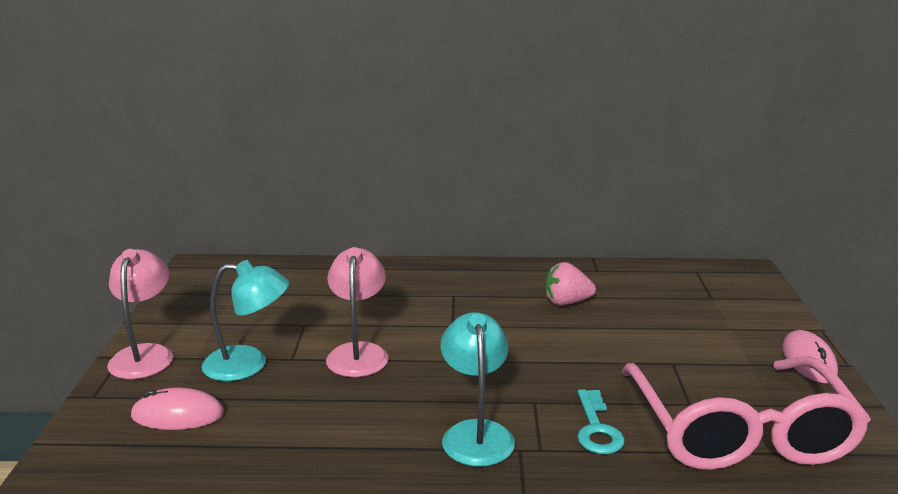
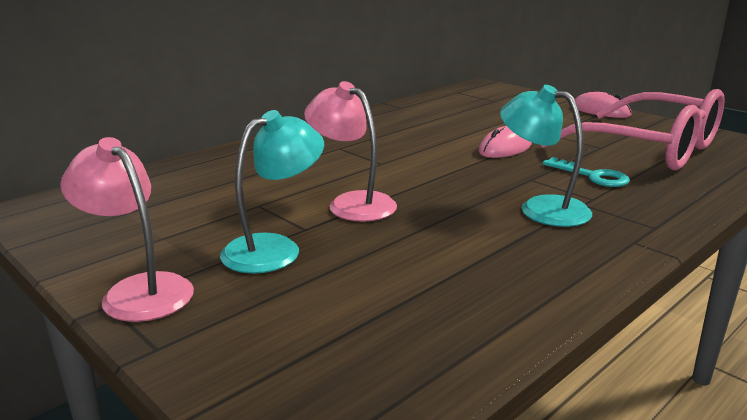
camera: 45 degrees left, 0 degrees up
(178, 415) = (296, 311): pink mouse -> pink mouse (505, 148)
(566, 302) = (424, 127): pink strawberry -> none

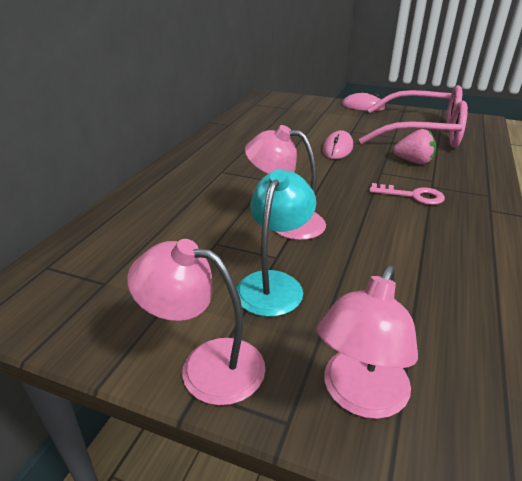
camera: 25 degrees left, 10 degrees up
(245, 352) = (360, 396): none -> pink lamp
(541, 208) = (412, 196): turquoise lamp -> pink key
(592, 176) = (413, 162): turquoise key -> pink strawberry

